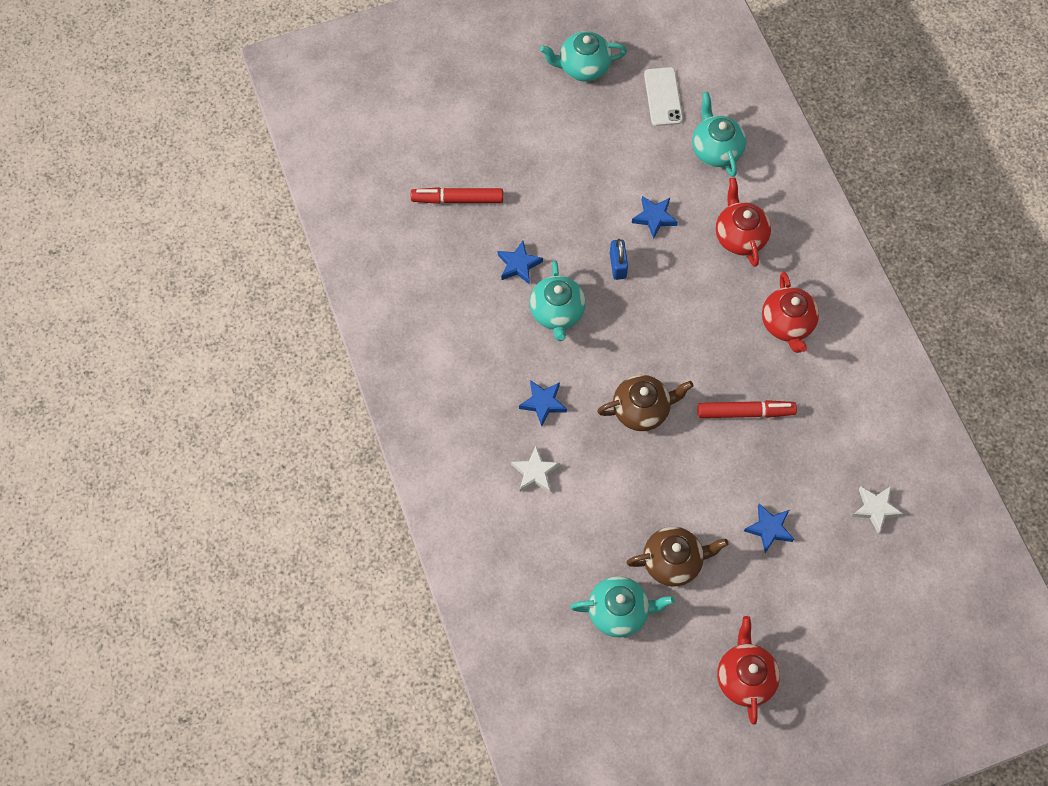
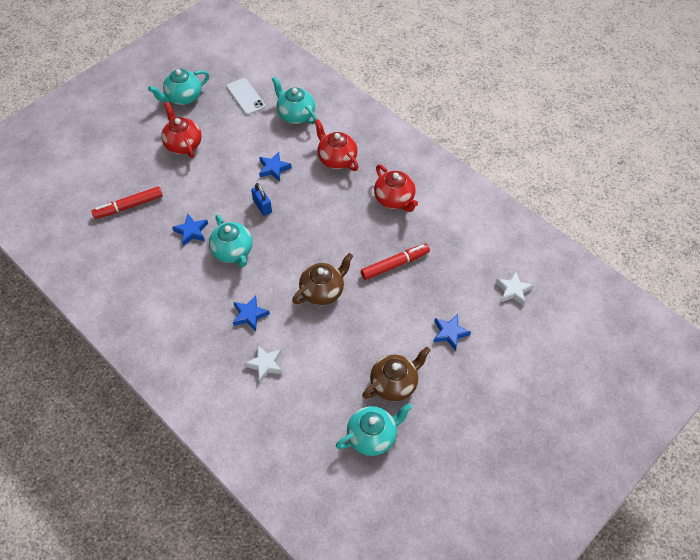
camera: 25 degrees left, 10 degrees down
(745, 677) = (485, 442): red teapot -> red teapot (183, 144)

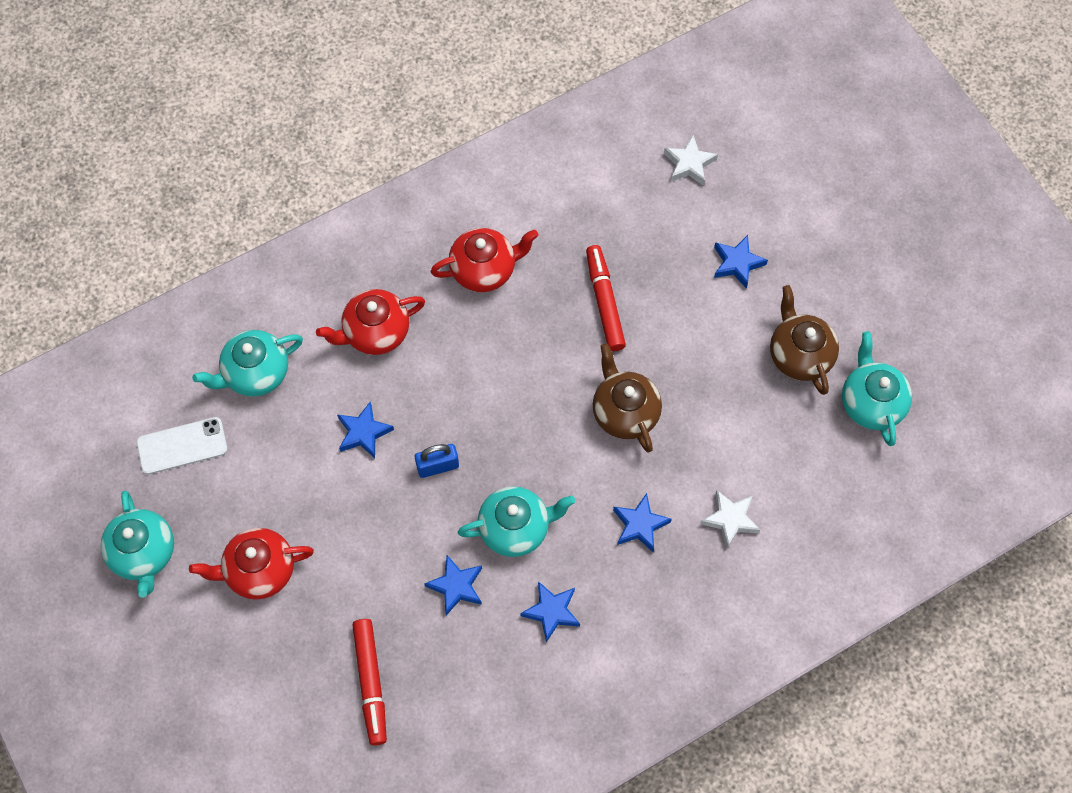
camera: 75 degrees left, 10 degrees up
(185, 281) = (551, 612): none -> blue star

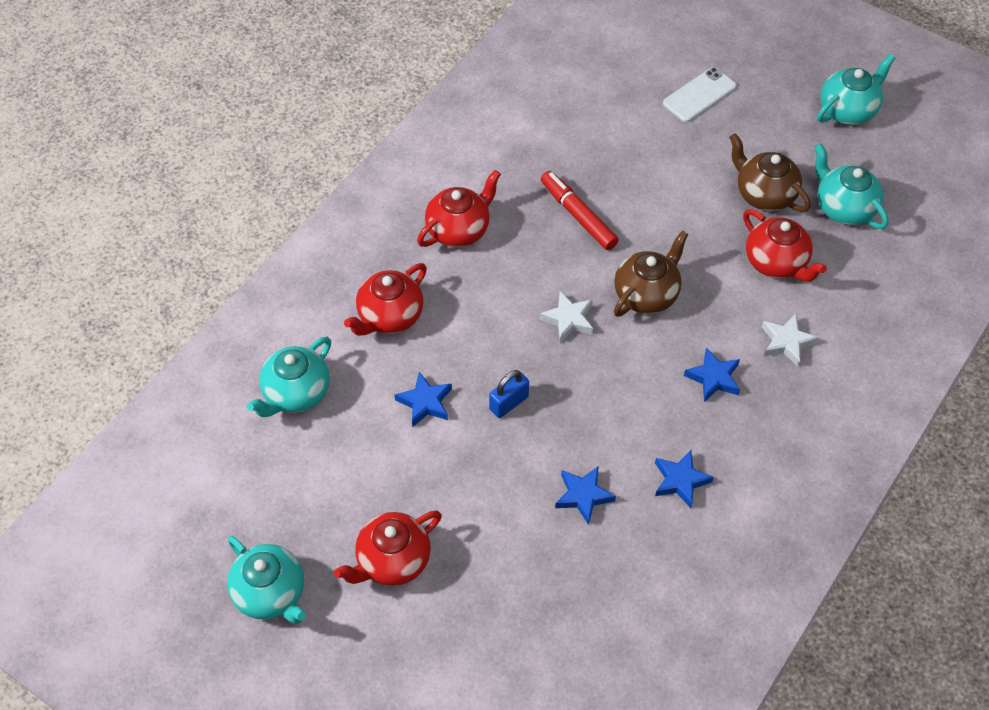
camera: 25 degrees left, 10 degrees down
(182, 446) = (258, 483): white phone -> white phone (699, 95)
(371, 683) = (553, 613): red marker -> none
(515, 528) = (608, 425): turquoise teapot -> turquoise teapot (848, 110)
(624, 412) = (646, 294): brown teapot -> brown teapot turned 90 degrees clockwise
(689, 164) = (586, 86): white star -> white star (568, 319)
(737, 263) = (671, 145): blue star -> none
(769, 433) = (776, 263): none -> red teapot

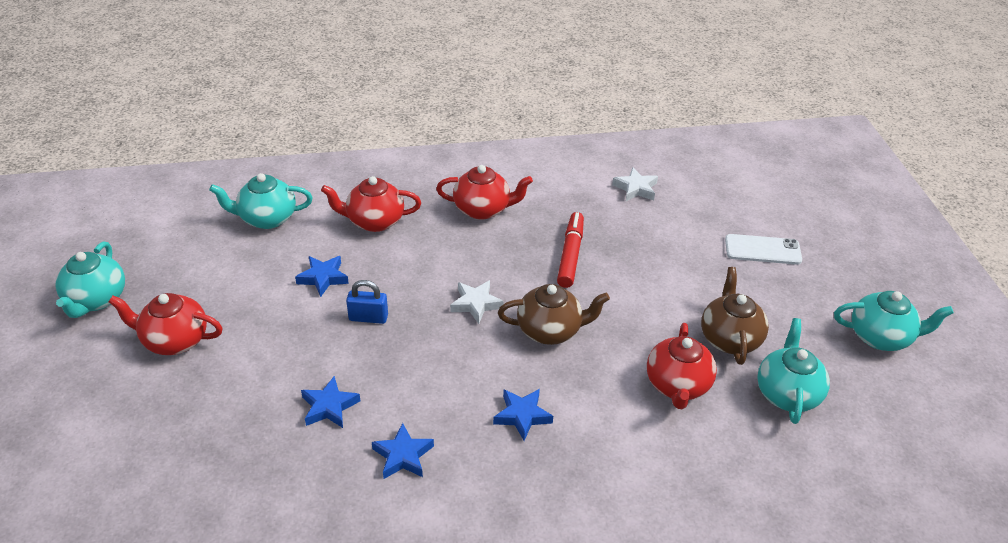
camera: 45 degrees right, 15 degrees down
(786, 342) = (611, 440): white star -> white star (635, 188)

